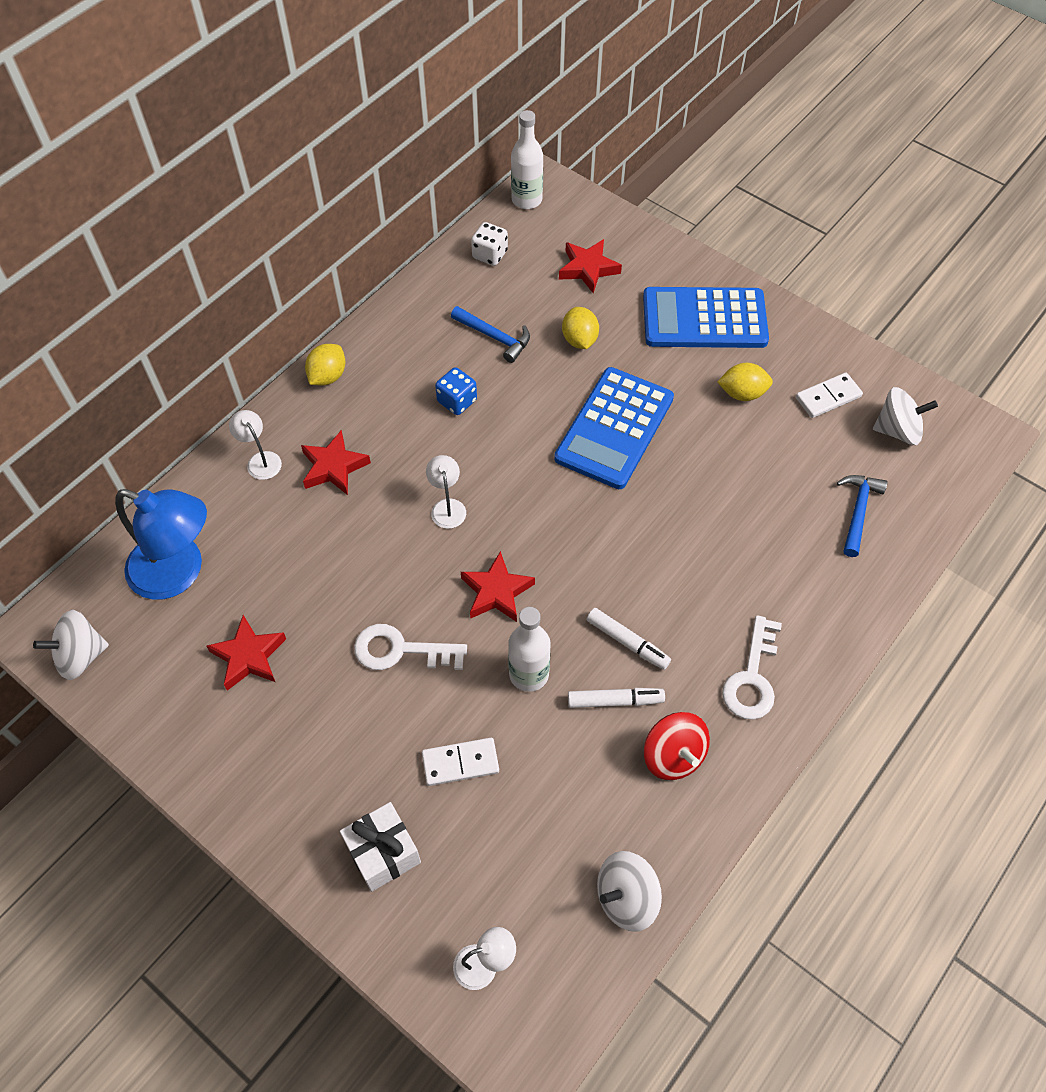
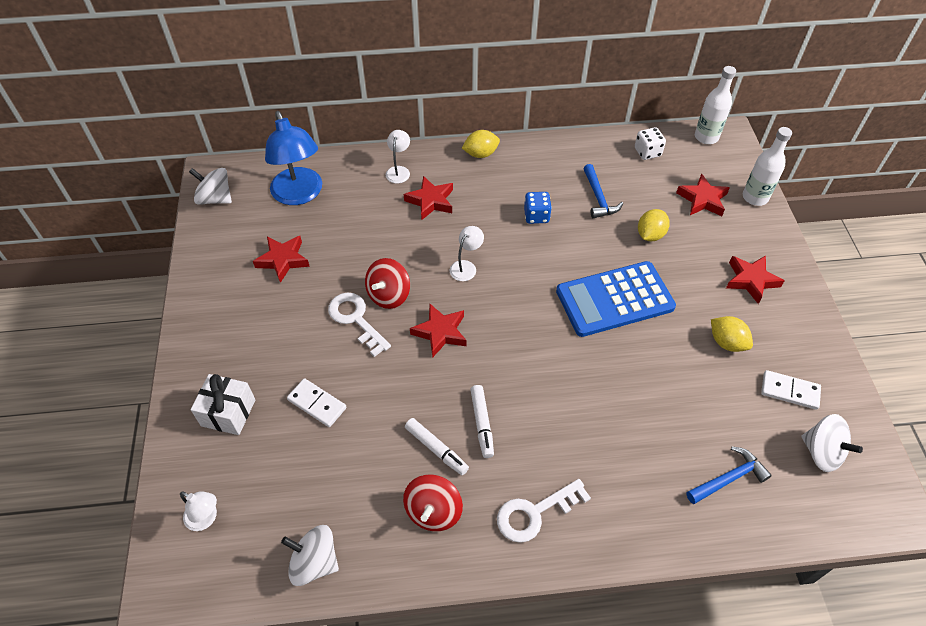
camera: 45 degrees right, 5 degrees down
(404, 598) = (389, 295): none -> red spinning top
(529, 674) = (406, 391): white bottle -> white bottle (755, 197)
(704, 319) = (751, 280): blue calculator -> red star

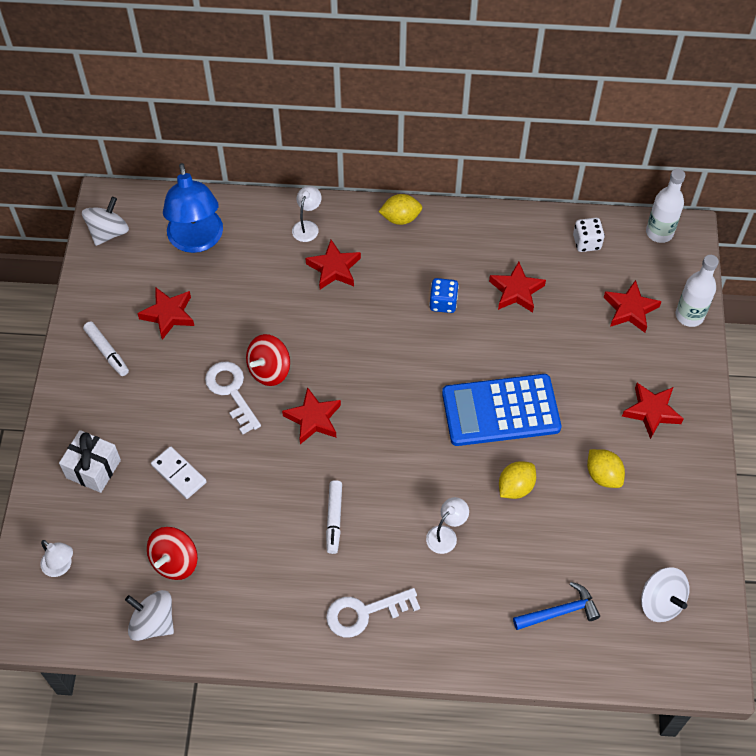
camera: 10 degrees right, 5 degrees up
(215, 198) = (108, 232): white spinning top -> white spinning top turned 90 degrees clockwise
(433, 511) = (270, 595): red spinning top -> red spinning top (175, 561)
(436, 449) = (285, 537): white marker -> white marker (107, 352)
(466, 266) = (355, 350): white lamp -> white lamp (446, 535)
(598, 198) = (516, 291): blue hammer -> red star
(650, 235) = (560, 343): yellow lemon -> yellow lemon (515, 487)
(789, 391) = (650, 536): white domino -> none

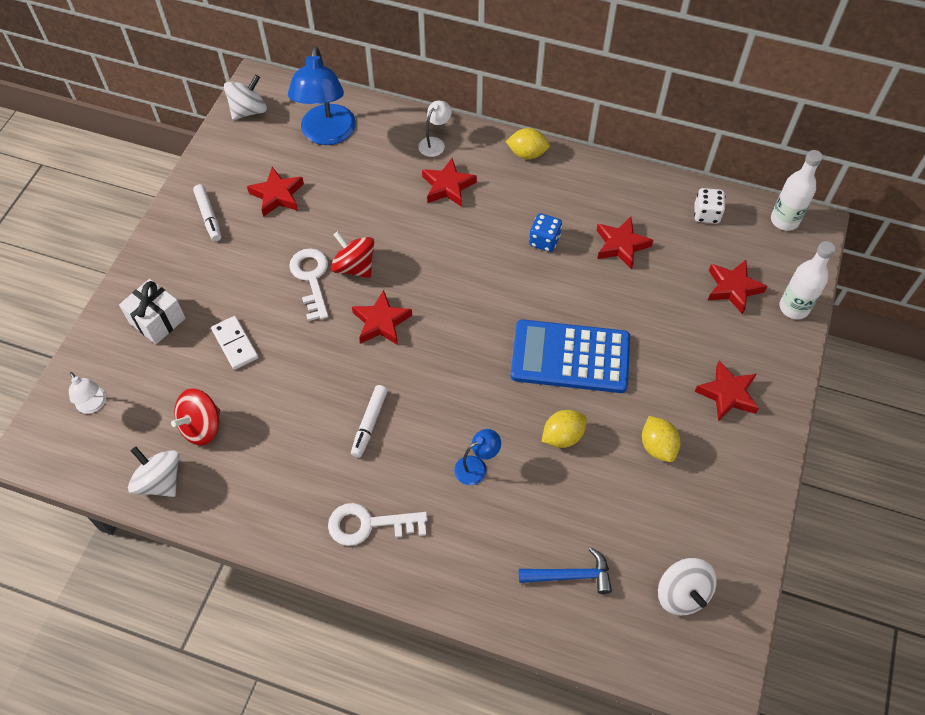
camera: 15 degrees right, 0 degrees up
(269, 370) = (354, 267): red spinning top -> red spinning top turned 75 degrees clockwise
(446, 535) = (476, 467): white lamp -> blue lamp

